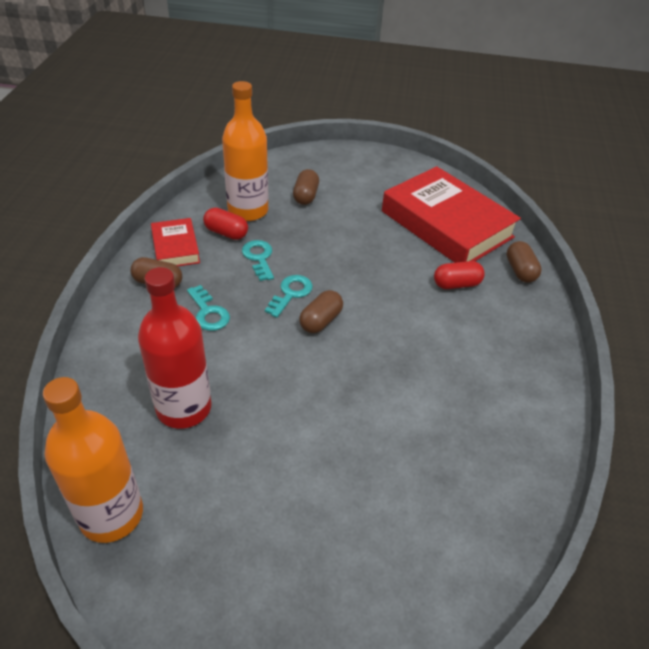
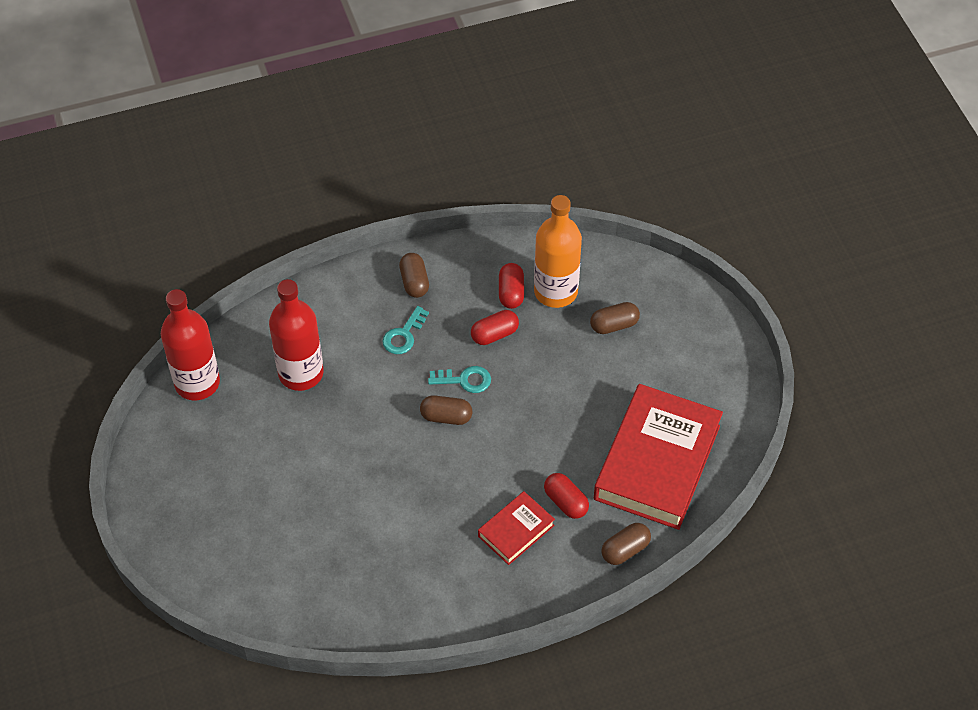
camera: 65 degrees right, 10 degrees up
(111, 514) = (197, 383): orange bottle -> red bottle
(175, 247) = (465, 268): red book -> red book (516, 530)
(259, 258) = (494, 334): turquoise key -> red capsule

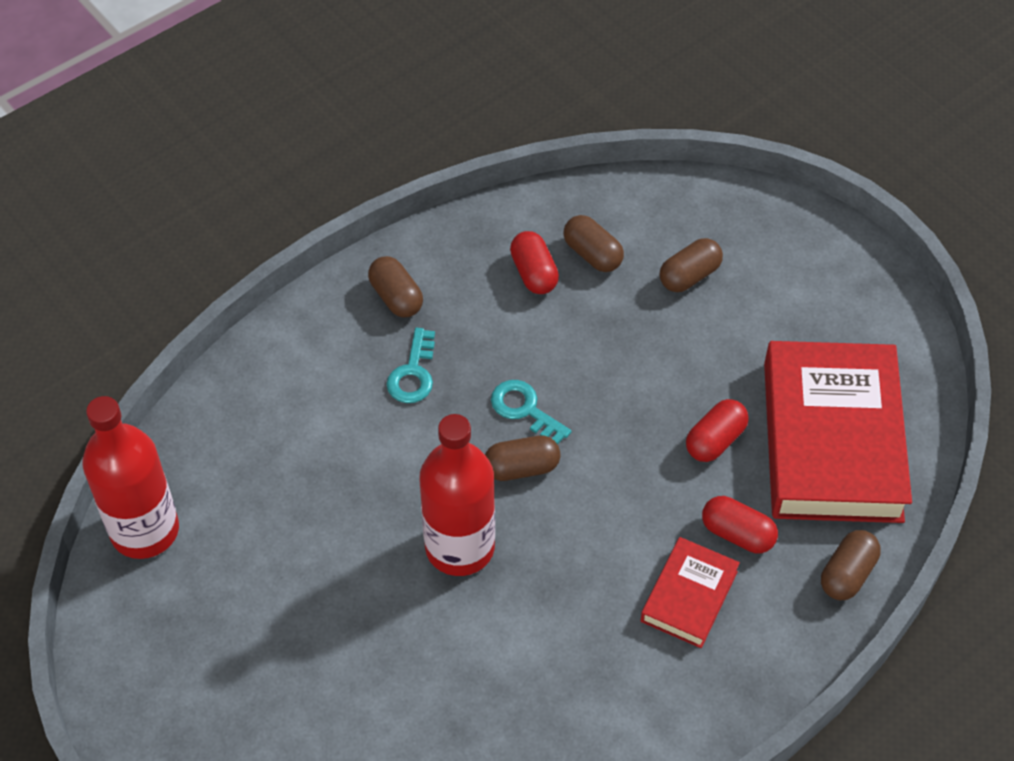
camera: 20 degrees left, 0 degrees up
(301, 373) = (290, 470): red bottle -> red bottle (460, 547)
(465, 380) = (524, 409): turquoise key -> turquoise key turned 120 degrees counterclockwise
(494, 334) = (537, 335): red capsule -> red capsule (715, 440)
(555, 291) = (592, 254): orange bottle -> brown capsule

